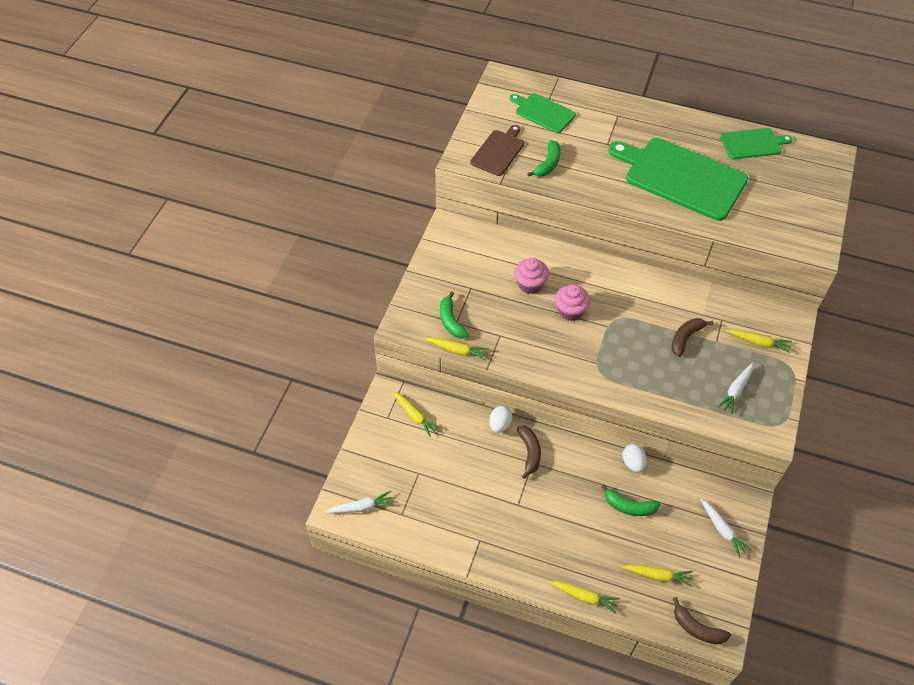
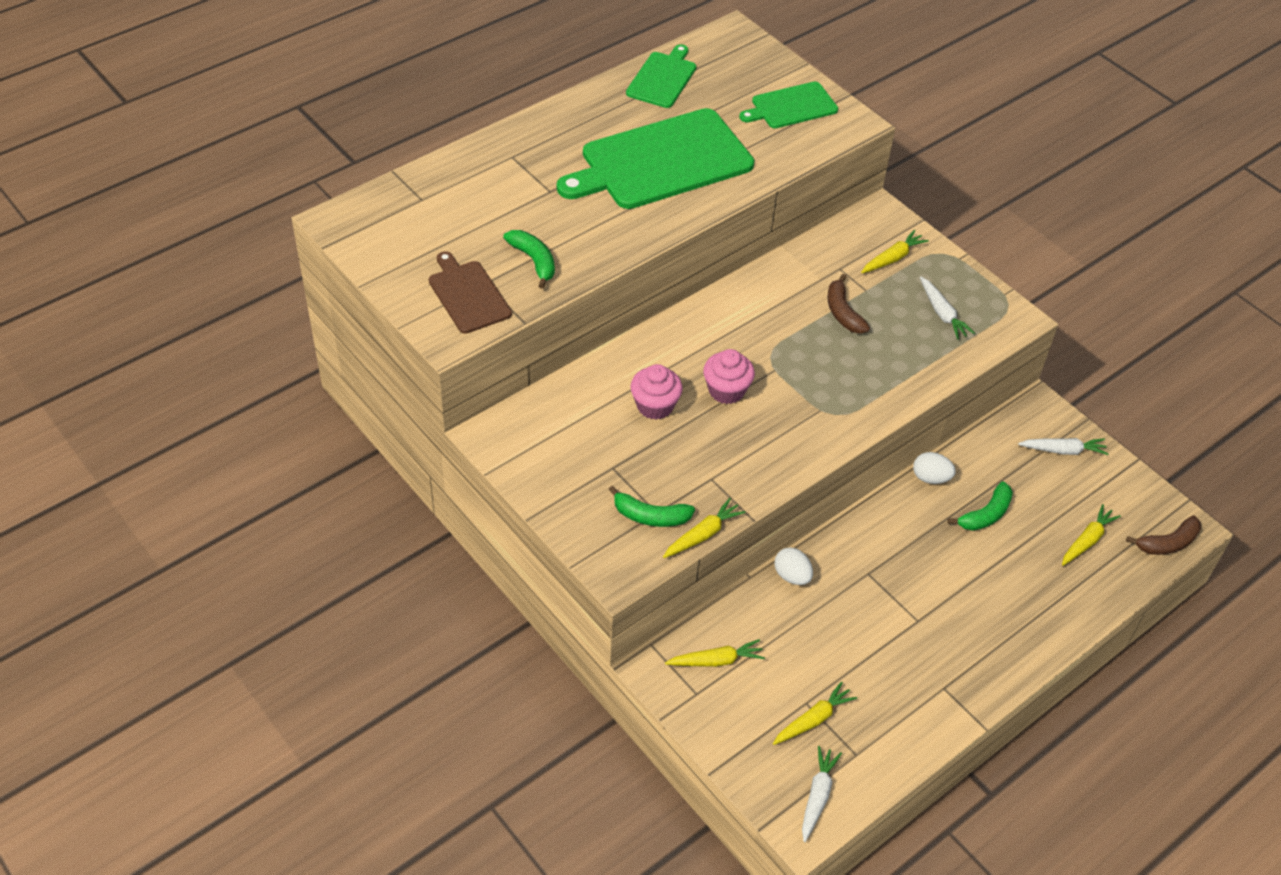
camera: 60 degrees left, 5 degrees down
(529, 453) = (852, 568): brown banana -> none
(543, 112) = (441, 218): green cutting board -> green cutting board (791, 106)
(584, 597) = (1077, 624): yellow carrot -> yellow carrot (813, 719)

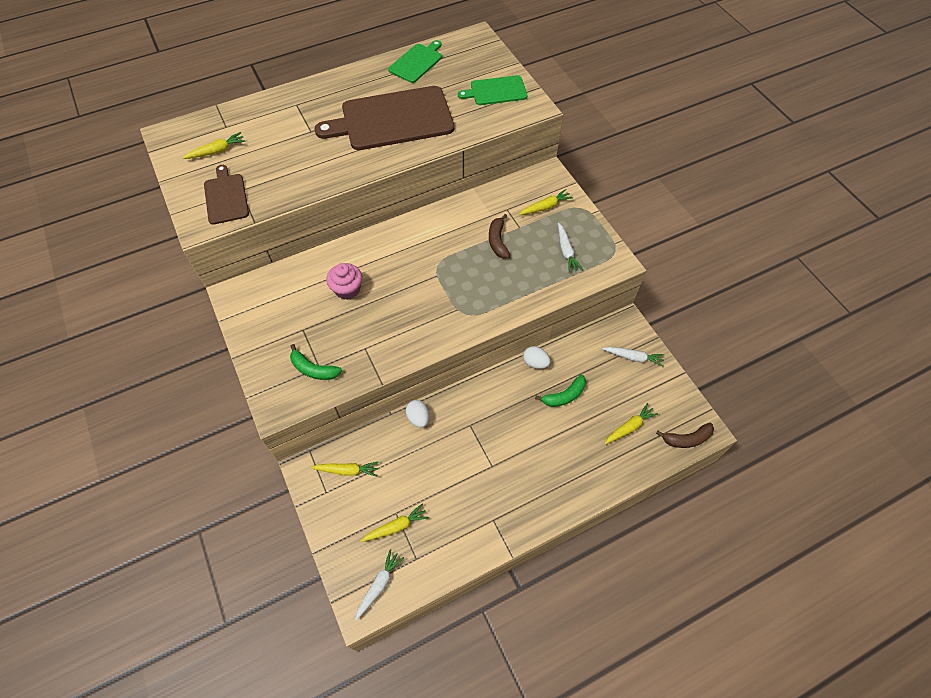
camera: 15 degrees right, 10 degrees up
(534, 261) = (279, 179): green banana -> none
(661, 161) = (392, 119): green cutting board -> brown cutting board
(703, 534) = (343, 389): yellow carrot -> yellow carrot (217, 151)
(726, 390) = (399, 286): pink cupcake -> none

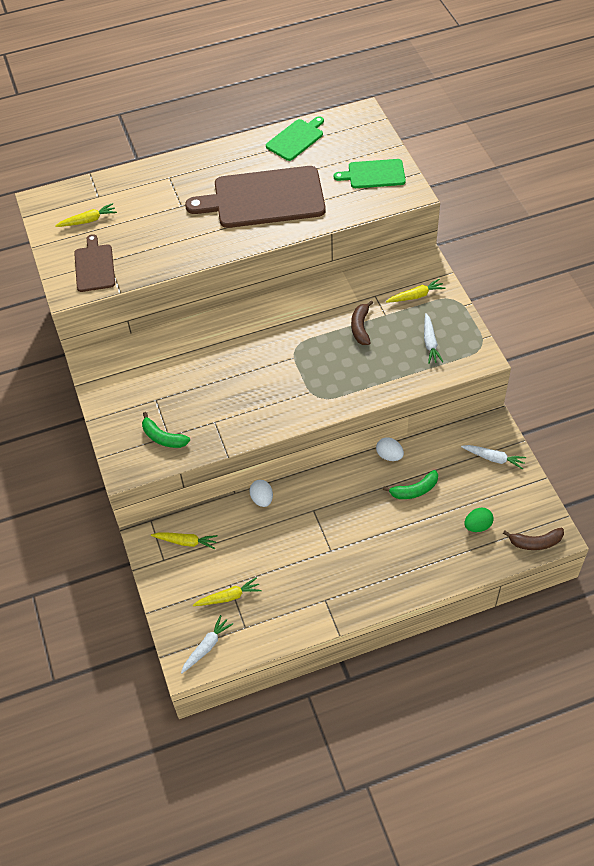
camera: 10 degrees right, 5 degrees down
(347, 289) = (203, 365): pink cupcake -> none
(629, 427) = (477, 526): yellow carrot -> green egg

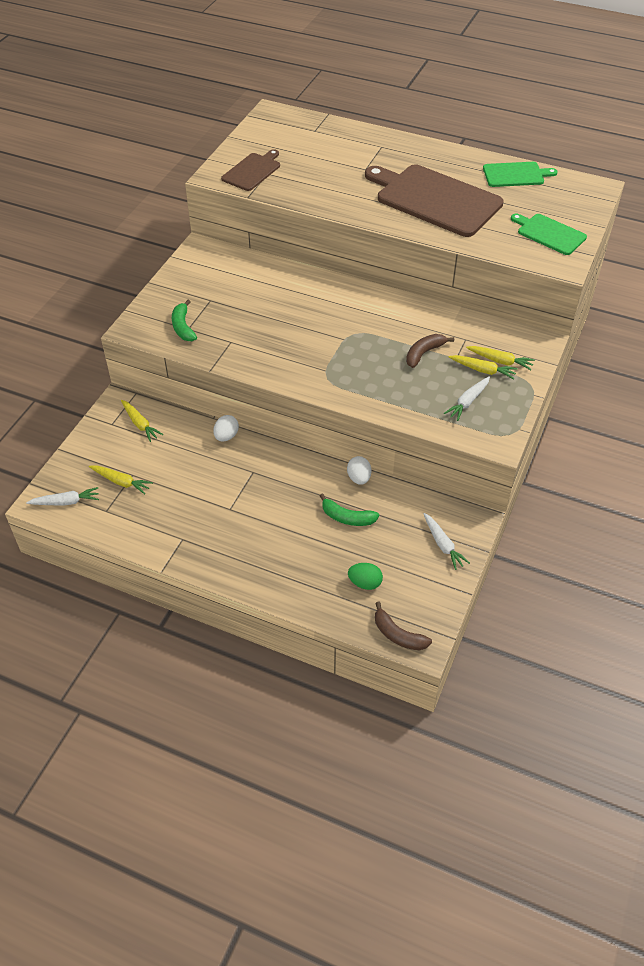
camera: 40 degrees right, 5 degrees down
(88, 220) = (287, 141): yellow carrot -> yellow carrot (483, 370)

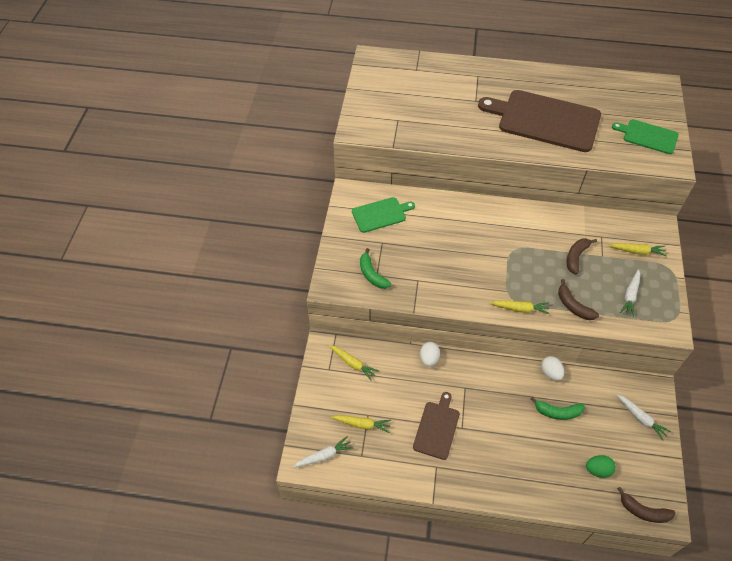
camera: 15 degrees left, 5 degrees up
(252, 171) = (384, 120): brown cutting board -> brown cutting board (437, 428)
(394, 399) = (573, 306): none -> brown banana
(483, 370) = (628, 263): yellow carrot -> yellow carrot (520, 309)
(515, 175) = (595, 84): green cutting board -> green cutting board (380, 214)

